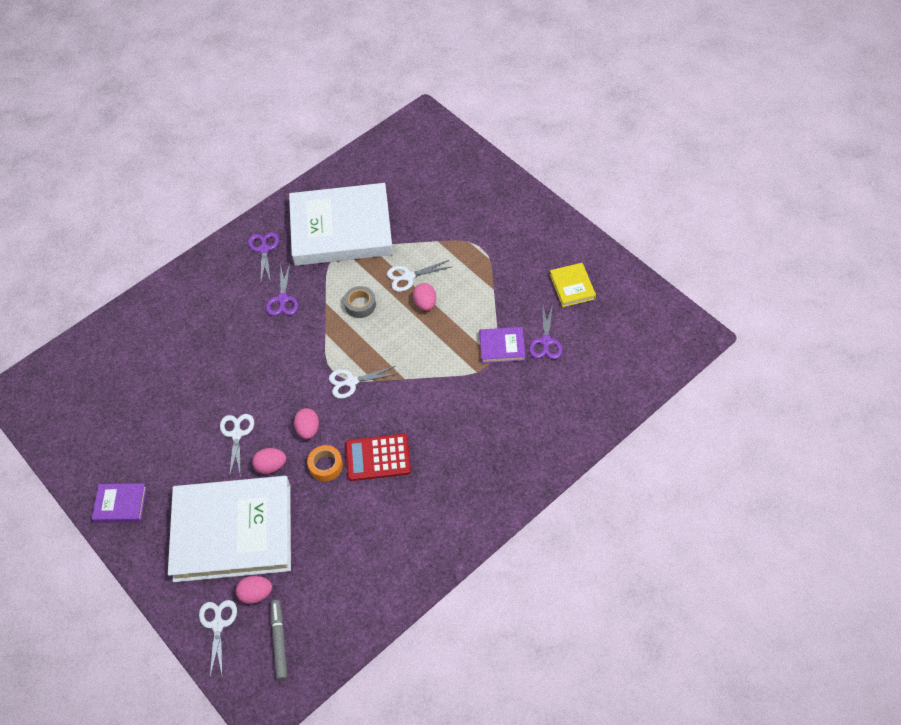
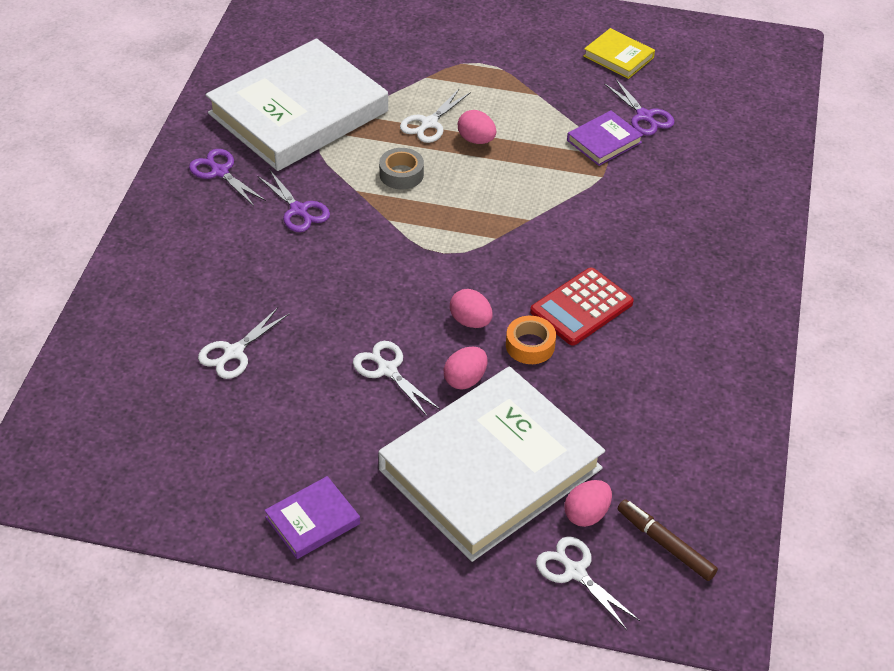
camera: 40 degrees left, 10 degrees down
(279, 641) = (665, 544): grey marker -> brown marker
(351, 382) = (472, 251): white scissors -> white scissors (234, 352)

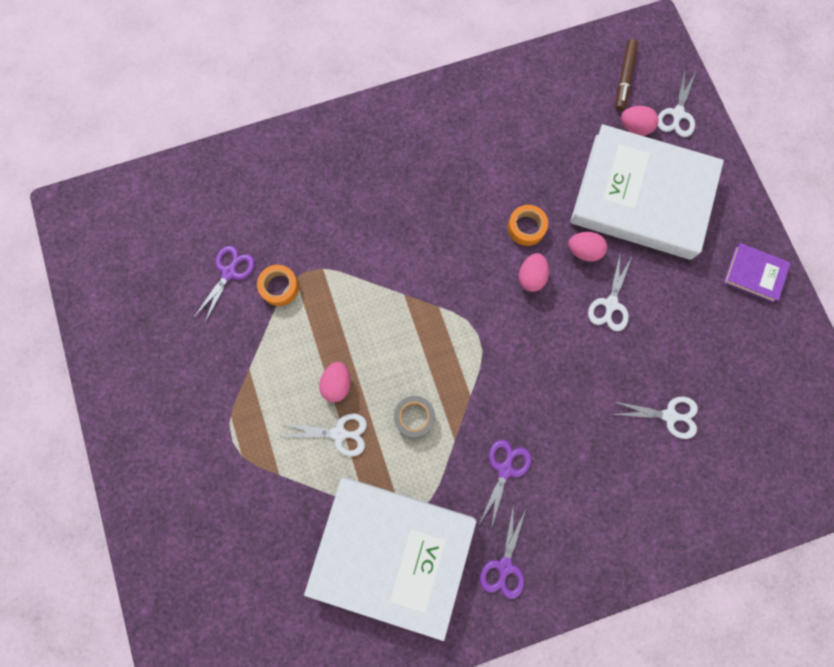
camera: 120 degrees left, 30 degrees up
(581, 307) = (469, 214): red calculator -> none
(604, 141) = (279, 287): purple book -> orange tape
(618, 57) = (159, 331): yellow book -> none

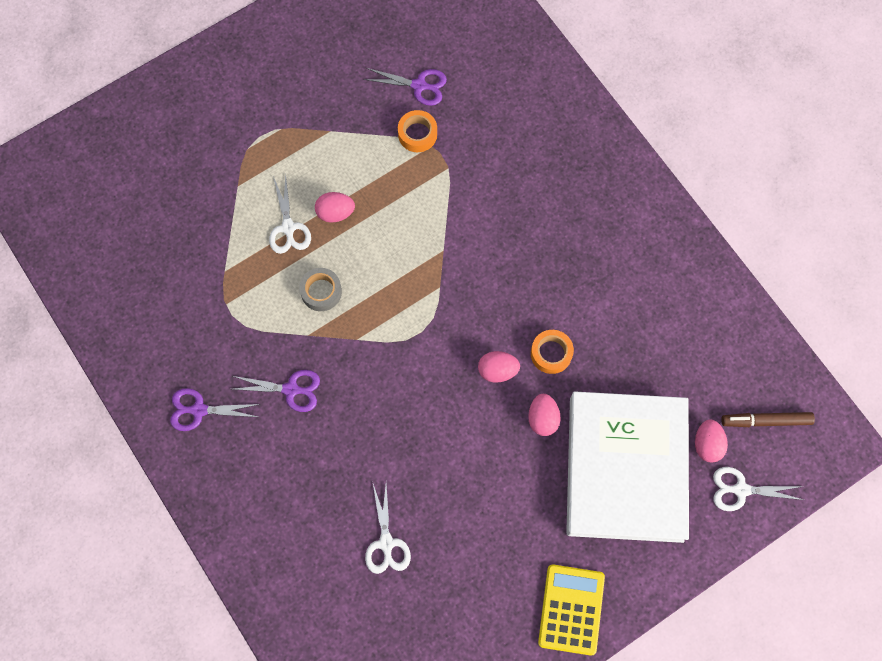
camera: 75 degrees right, 5 degrees down
(392, 553) = (188, 304): white book -> none
(610, 304) = (491, 459): white scissors -> none
(754, 274) = (571, 609): purple book -> yellow calculator

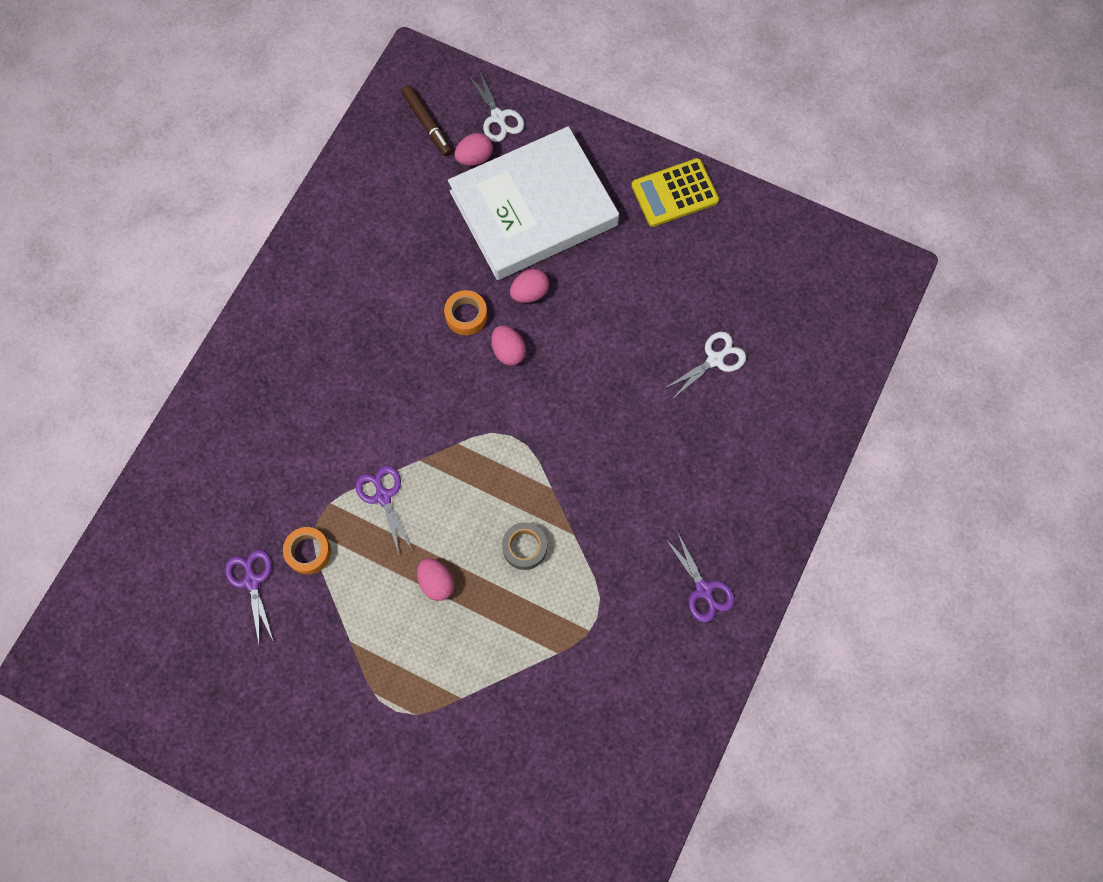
camera: 120 degrees left, 0 degrees up
(288, 227) = (477, 619): white scissors -> none
(291, 389) = (634, 518): purple scissors -> purple scissors (383, 496)

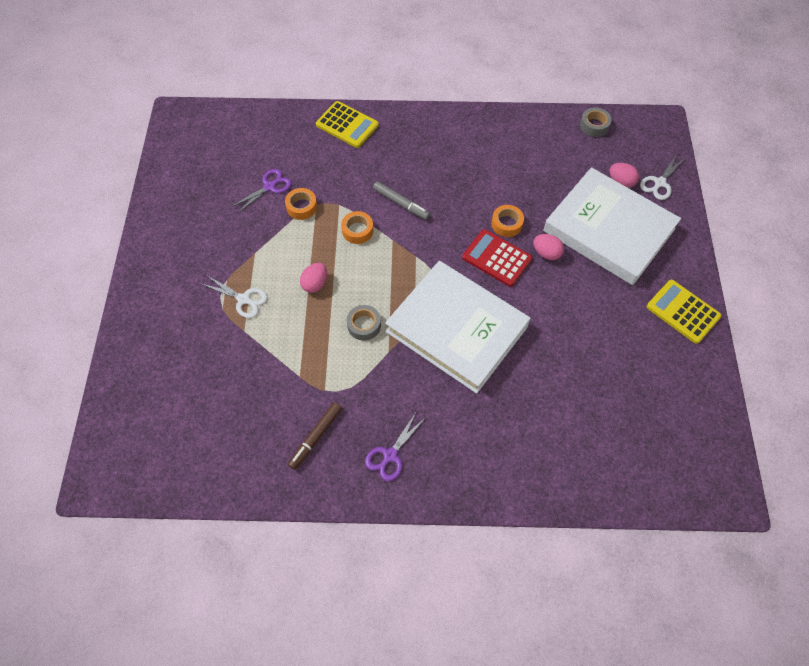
camera: 65 degrees right, 10 degrees down
(202, 436) = (347, 125): none -> yellow calculator
(370, 425) = (401, 203): none -> grey marker
(375, 140) = (594, 125): none -> grey tape
(383, 496) = (357, 230): purple scissors -> orange tape
(427, 124) = (625, 147): brown marker -> brown marker (315, 437)
(508, 351) = (497, 258): pink egg -> red calculator
(581, 443) = (456, 329): none -> white book
(715, 360) = (571, 391): white scissors -> white scissors (243, 299)

